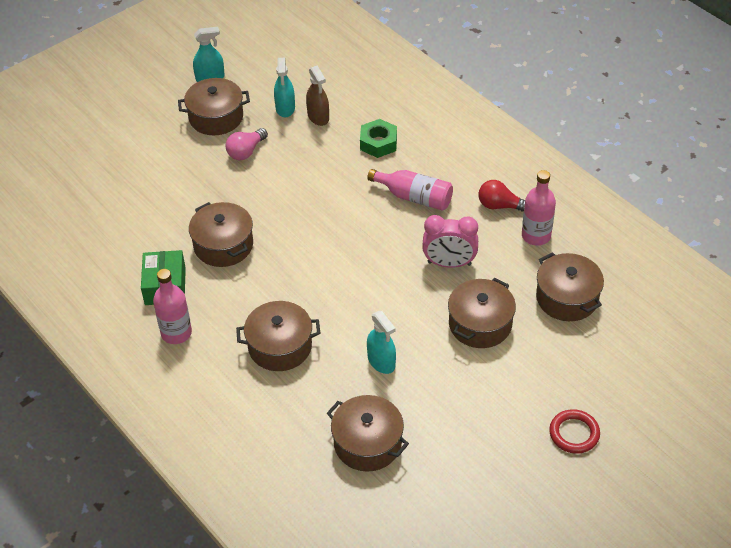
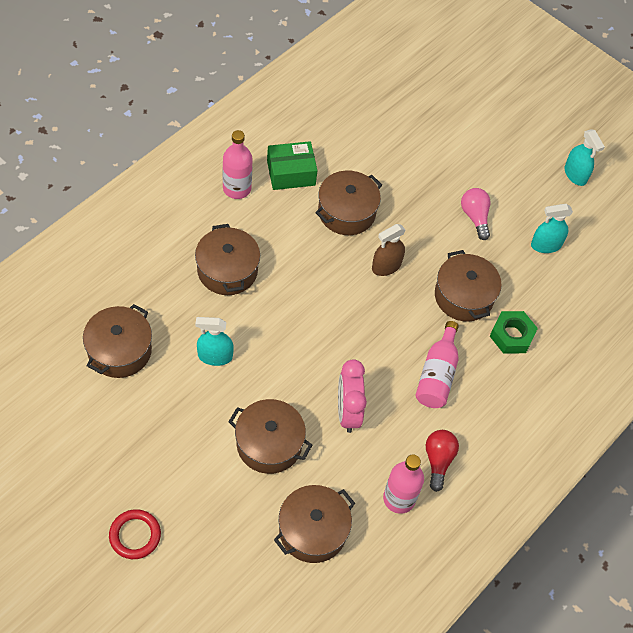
camera: 75 degrees right, 10 degrees up
(216, 117) = (518, 186): brown pot -> brown pot (463, 296)
(246, 151) = (475, 217): pink light bulb -> pink light bulb turned 45 degrees clockwise
(318, 117) = (539, 276): brown spray bottle -> brown spray bottle (386, 266)
(381, 361) = (215, 356): turquoise spray bottle -> turquoise spray bottle turned 45 degrees clockwise

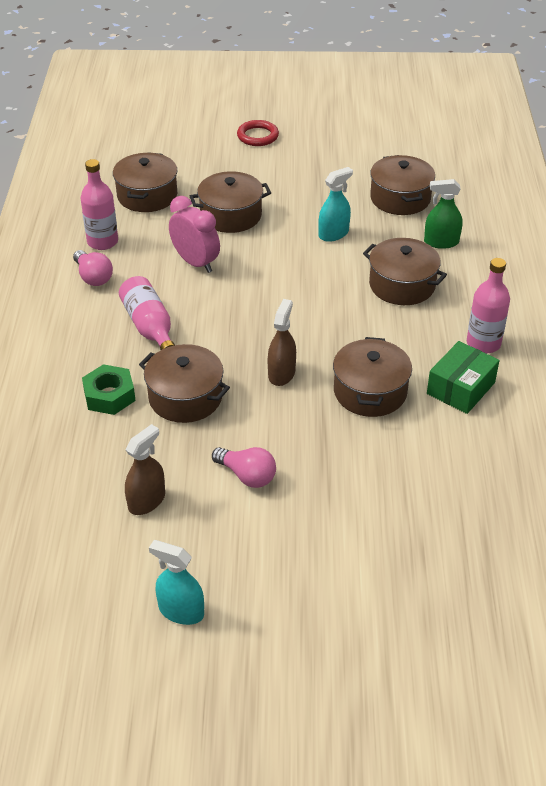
camera: 145 degrees right, 15 degrees down
(150, 284) = (441, 242): none -> green spray bottle
(438, 461) = (93, 277): red light bulb -> pink light bulb
(546, 245) = (146, 501): turquoise spray bottle -> brown spray bottle

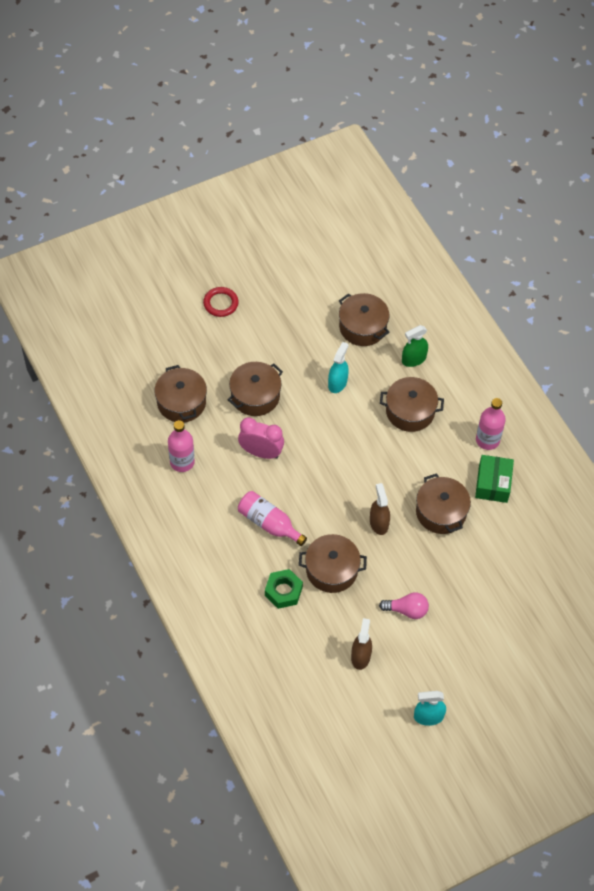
camera: 30 degrees left, 15 degrees up
(93, 277) = (200, 498): pink light bulb -> none

